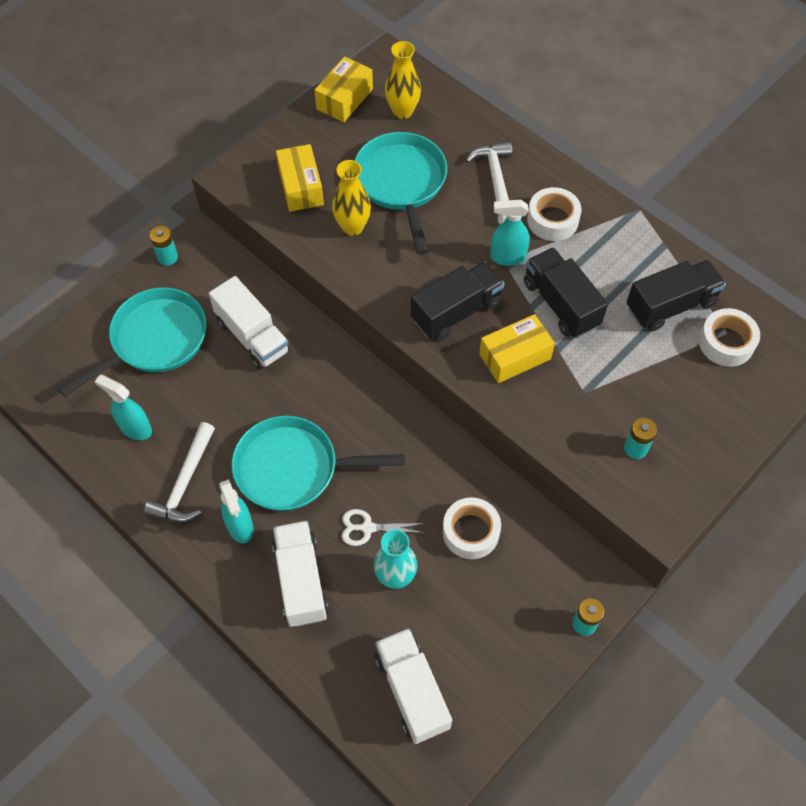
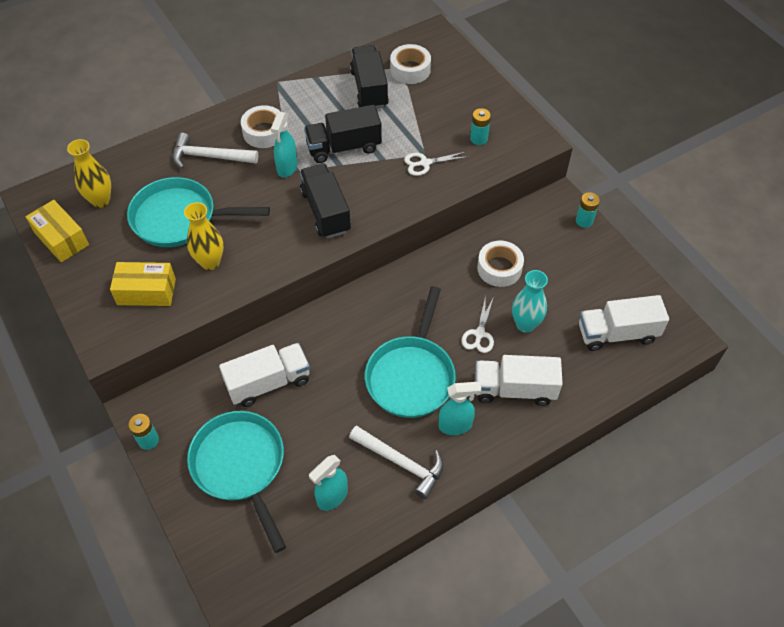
camera: 75 degrees left, 5 degrees down
(515, 356) = (380, 185): yellow box -> none
(568, 395) = (425, 163): none -> white scissors

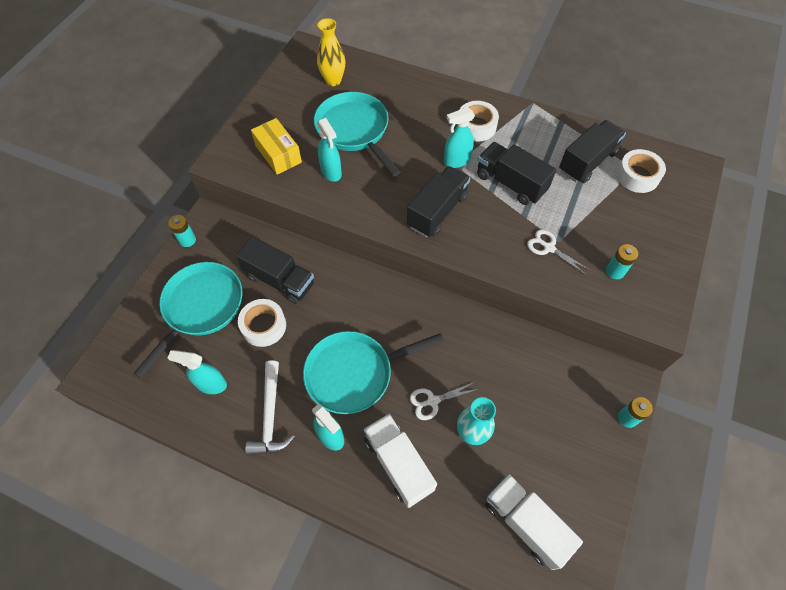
camera: 55 degrees right, 5 degrees up
(61, 239) = (286, 83): yellow box -> none
(210, 157) = (423, 111): white hammer -> none
(210, 262) = (331, 172): yellow vase -> turquoise spray bottle
(268, 383) = (280, 280): white truck -> black truck
(499, 268) = (512, 376): white tape -> white tape (264, 326)

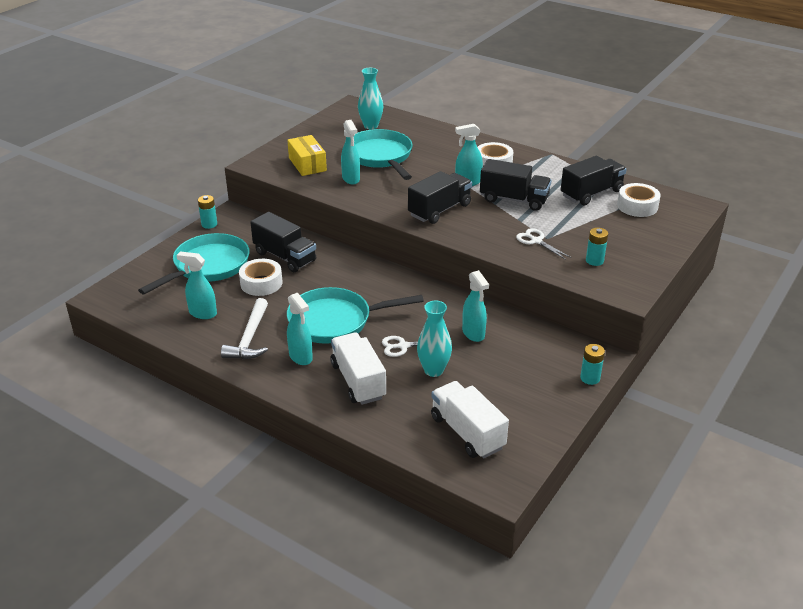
camera: 10 degrees right, 25 degrees down
(333, 81) = (371, 126): yellow vase -> turquoise vase
(499, 370) = (473, 334): none -> turquoise spray bottle
(510, 183) = (514, 200): black truck -> black truck turned 150 degrees clockwise

